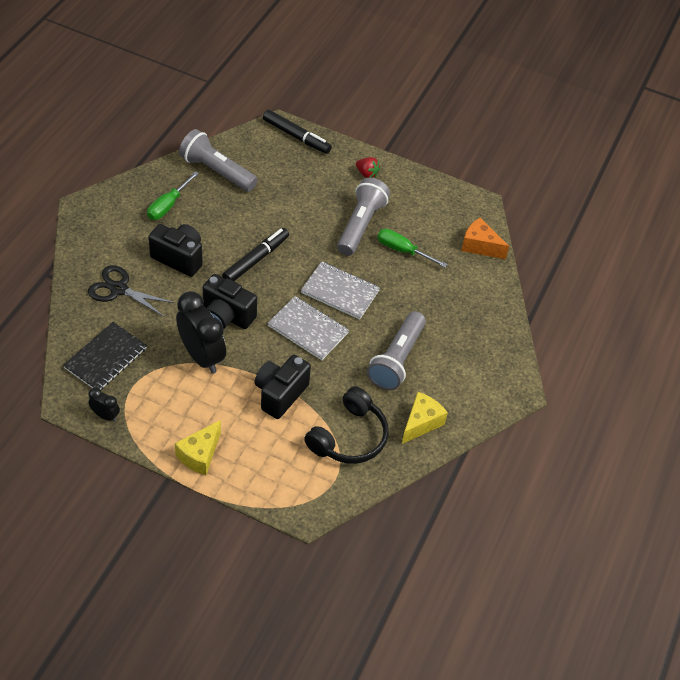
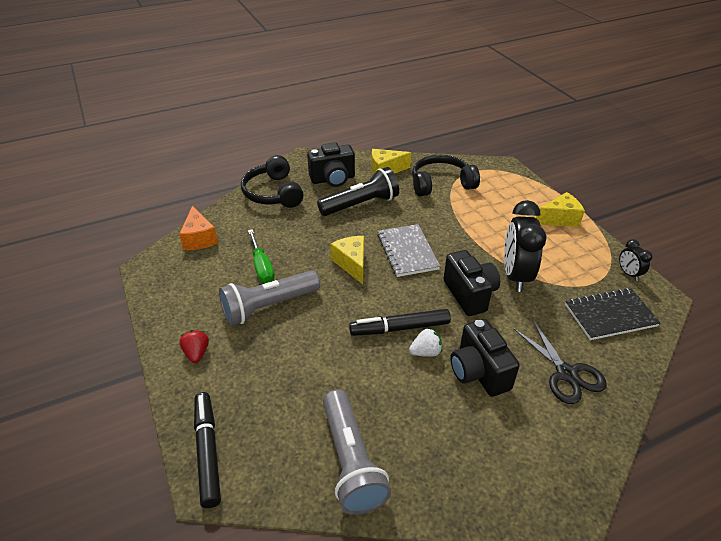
camera: 135 degrees left, 10 degrees down
(168, 206) = (449, 446): green screwdriver -> none
(224, 252) = (425, 352): none -> white strawberry
(280, 394) = (469, 224): black camera -> black camera (333, 179)
(340, 292) = (352, 264): grey notebook -> yellow cheese
(396, 359) = (361, 204): grey flashlight -> black flashlight
(486, 326) = (273, 193): none -> black headphones

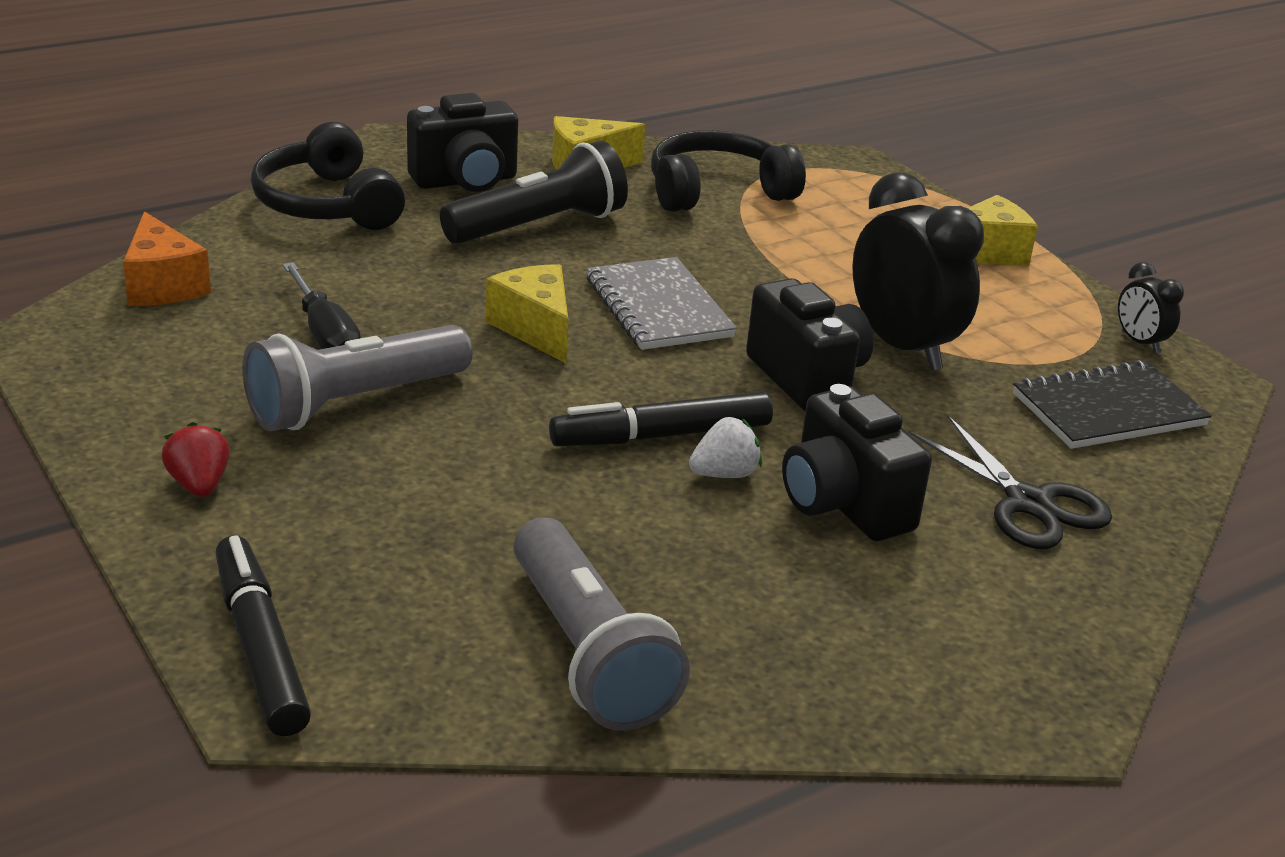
camera: 10 degrees left, 10 degrees down
(262, 267) = (325, 335): green screwdriver -> black screwdriver
(515, 275) = (902, 347): black clock -> black clock turned 150 degrees clockwise

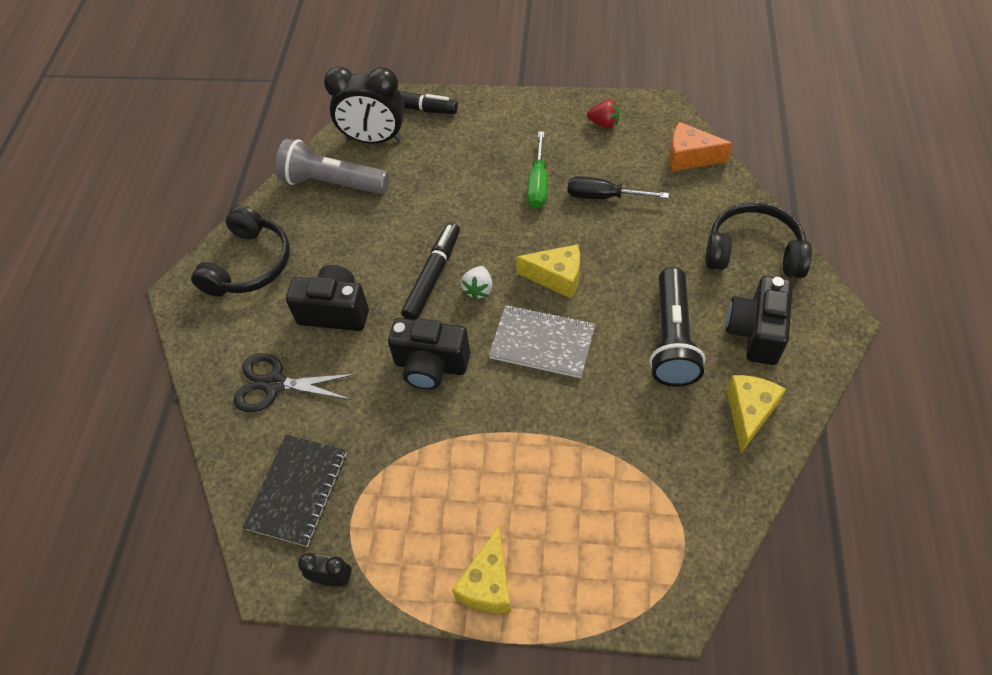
camera: 135 degrees right, 25 degrees up
(199, 485) = (513, 120): red strawberry -> red strawberry (604, 123)
(354, 402) = (538, 184): grey flashlight -> green screwdriver
(717, 191) = (670, 471): black headphones -> black headphones (249, 264)
(724, 474) = (389, 282): white strawberry -> white strawberry (478, 289)
(902, 347) = (424, 435): black clock -> black clock (374, 139)

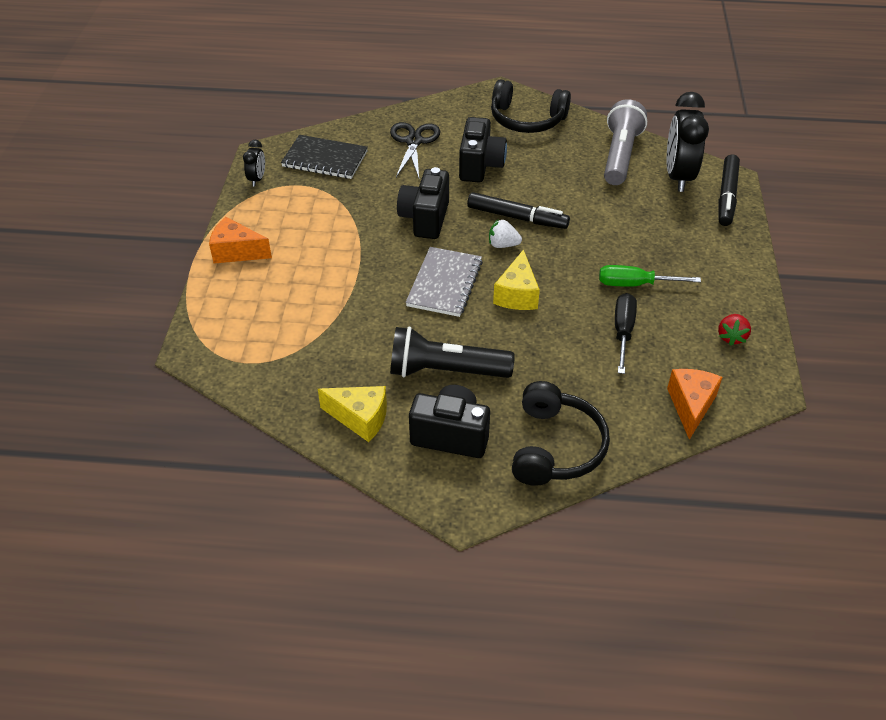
camera: 85 degrees right, 10 degrees down
(488, 584) = (237, 252): yellow cheese -> orange cheese

